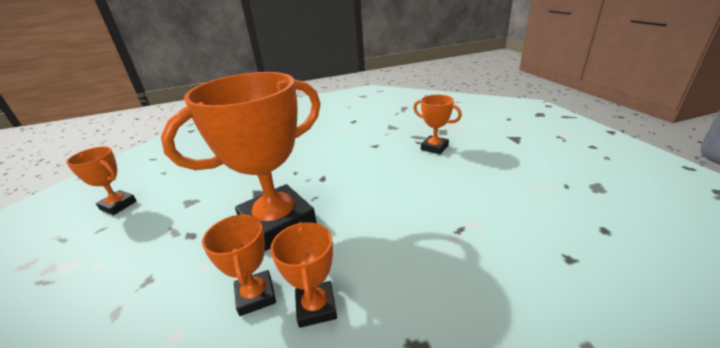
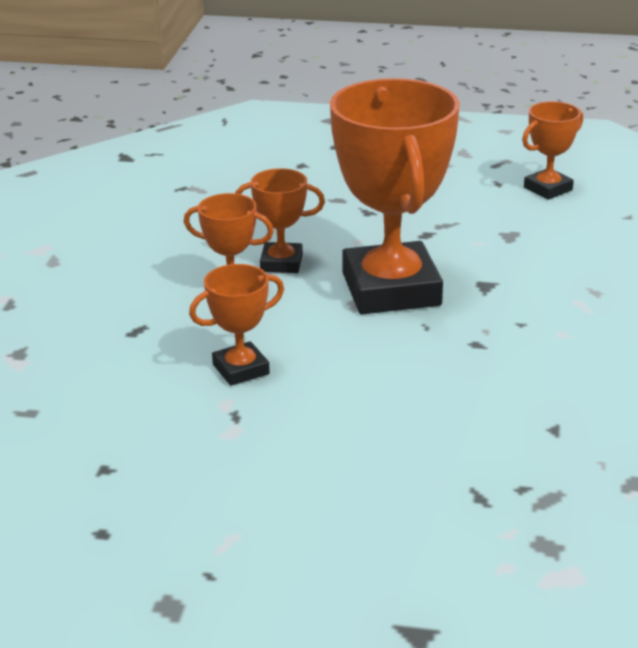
camera: 115 degrees right, 0 degrees up
(434, 147) = (477, 496): orange trophy -> orange trophy (241, 369)

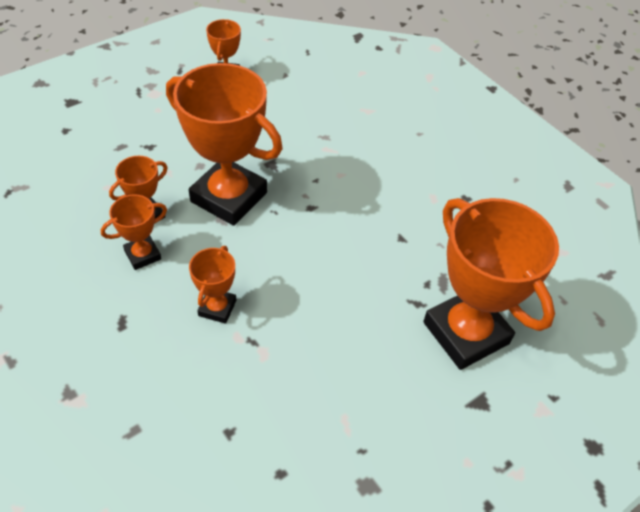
camera: 50 degrees left, 20 degrees up
(502, 561) = (466, 333): none -> orange trophy

